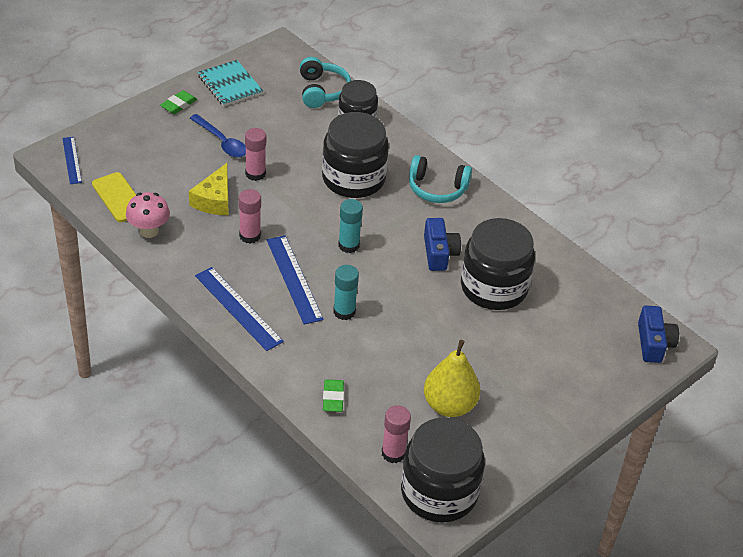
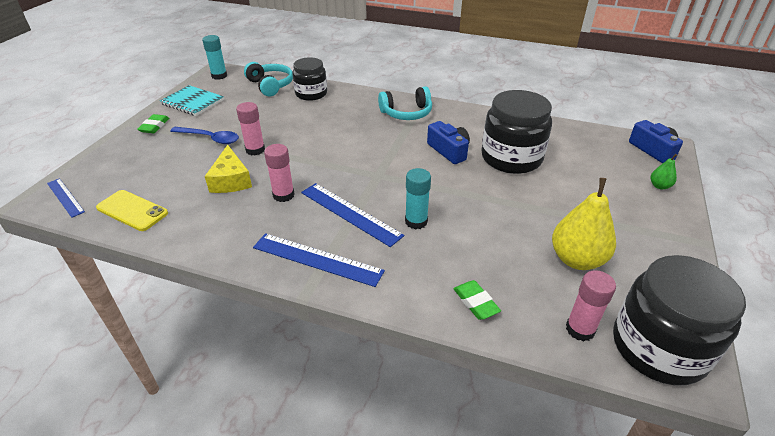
camera: 25 degrees left, 5 degrees down
(149, 231) = (180, 227): pink mushroom -> none
(348, 245) = (375, 171): turquoise glue stick -> turquoise glue stick (219, 76)
(353, 179) = (339, 127): black jar -> none
(609, 380) = (659, 186): none -> green pear

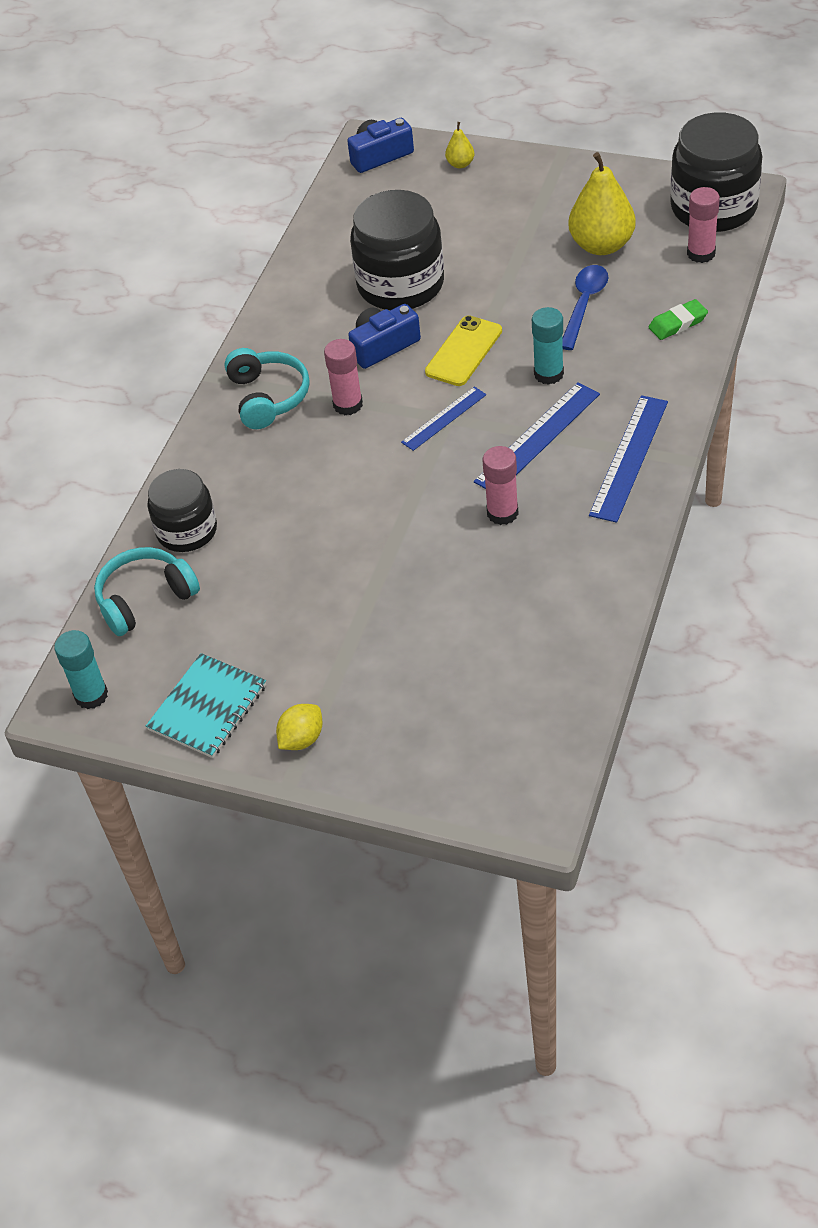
camera: 85 degrees left, 10 degrees up
(65, 197) = (526, 783): blue ruler -> blue ruler (444, 418)
(132, 211) = (552, 680): yellow phone -> yellow phone (464, 351)
(154, 126) = (302, 739): green eraser -> yellow lemon
(210, 138) = (346, 642): blue spoon -> blue spoon (584, 305)
(231, 180) = (468, 582): yellow cheese -> none
(255, 150) = (382, 571): pink glue stick -> pink glue stick (348, 405)
(659, 186) = (460, 164): green pear -> yellow pear

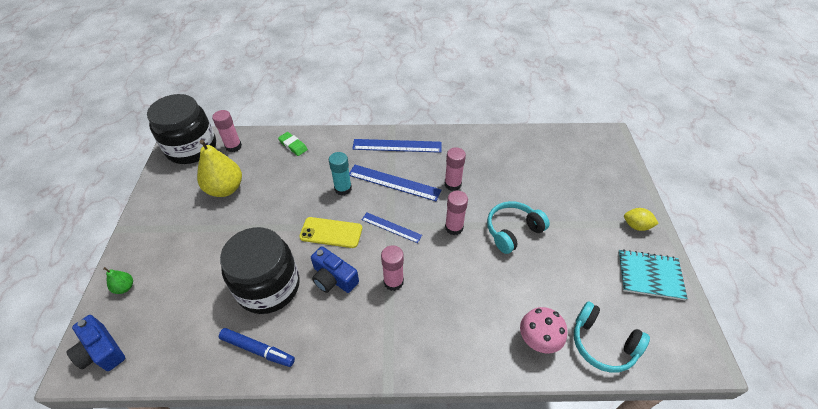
camera: 115 degrees left, 0 degrees up
(91, 695) = (687, 344): turquoise glue stick -> none
(187, 531) = (537, 341): black jar -> pink mushroom
(268, 397) = (399, 335): turquoise headphones -> turquoise headphones (512, 231)
(316, 273) = (258, 349): none -> blue marker
(410, 491) = (454, 227): none -> pink glue stick
(460, 164) = (125, 287): yellow pear -> green pear
(584, 305) = (281, 186): blue spoon -> none

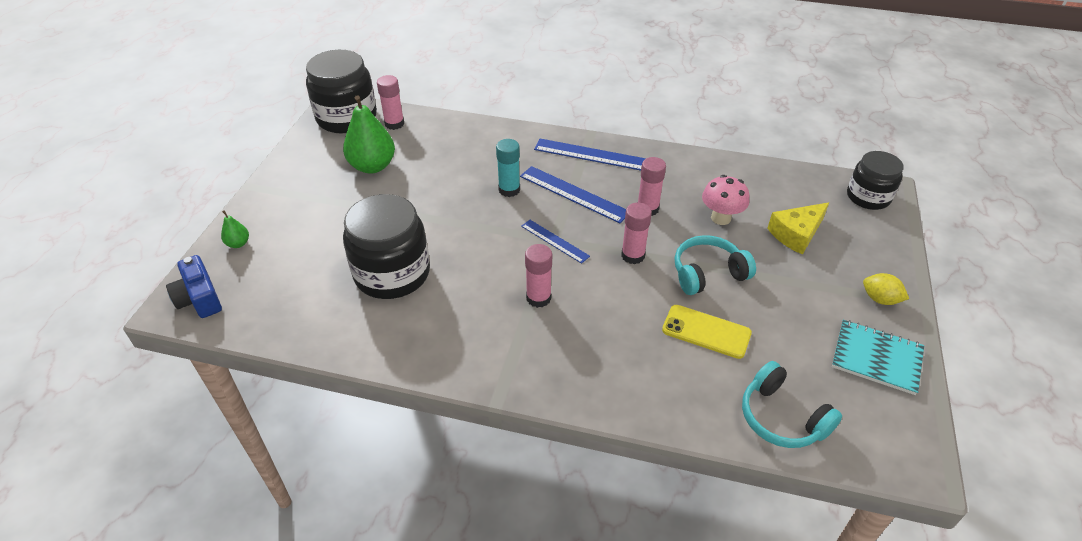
camera: 15 degrees right, 5 degrees down
(225, 189) = (372, 166): yellow pear -> green pear
(258, 349) = (362, 333): blue marker -> none
(293, 146) = (464, 134): green eraser -> none
(331, 232) = (480, 233): yellow phone -> yellow phone (706, 331)
(333, 278) = (469, 280): blue camera -> none
(537, 341) = (697, 396): pink mushroom -> pink mushroom (721, 218)
(563, 184) = (796, 234): none -> yellow cheese
(601, 144) = (868, 197): none -> black jar

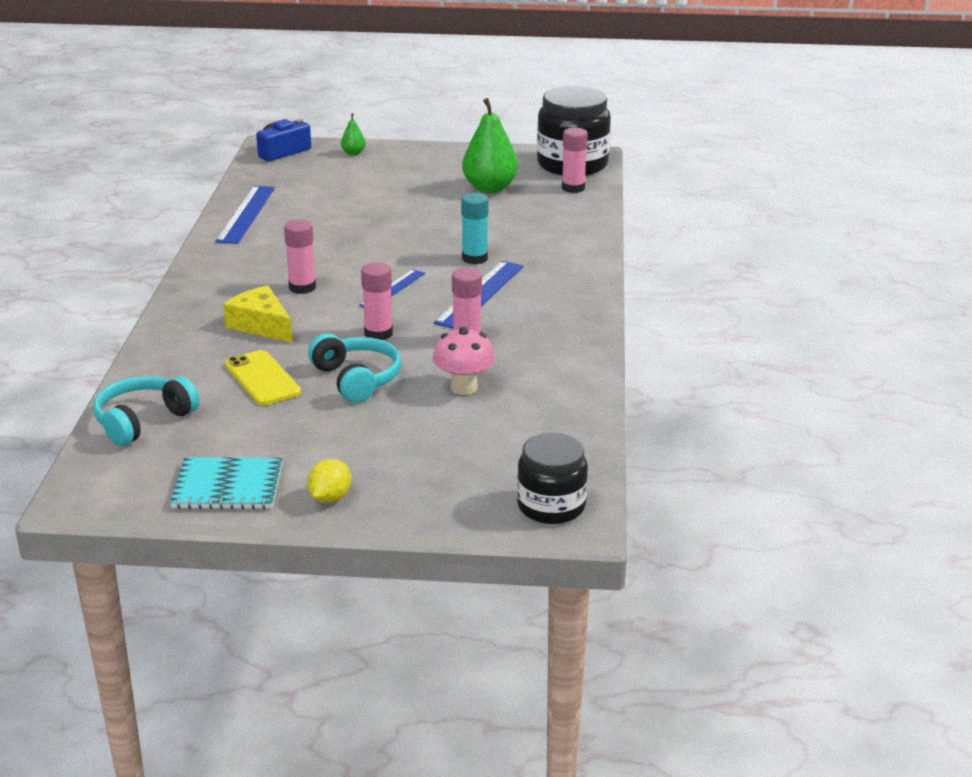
camera: 80 degrees right, 15 degrees down
(392, 273) = (325, 218): black jar -> none
(591, 155) = (564, 299): blue ruler -> blue ruler (246, 214)
(706, 331) = (262, 378): yellow phone -> yellow phone turned 45 degrees counterclockwise
(796, 234) = (446, 441): yellow cheese -> yellow cheese (261, 325)
(876, 358) = (228, 486): turquoise notebook -> turquoise notebook turned 75 degrees clockwise

